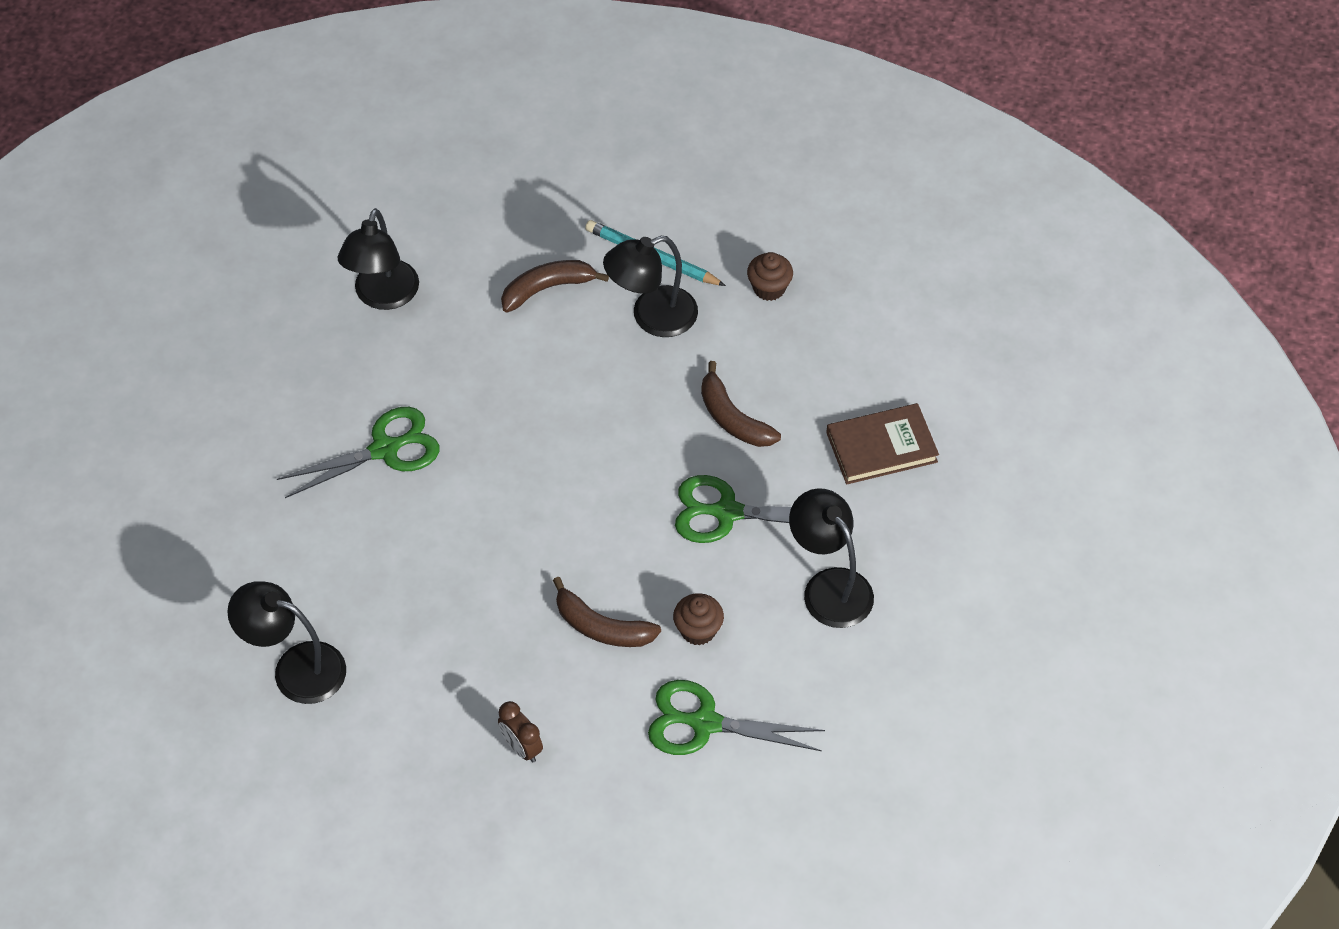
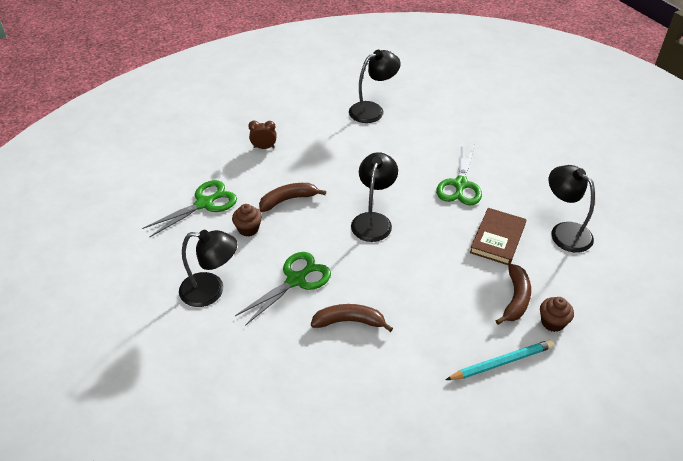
camera: 130 degrees right, 10 degrees down
(652, 317) = (454, 332): black lamp -> black lamp (373, 220)
(769, 288) = (426, 406): brown cupcake -> brown cupcake (552, 322)
(881, 447) = (260, 376): brown book -> brown book (497, 238)

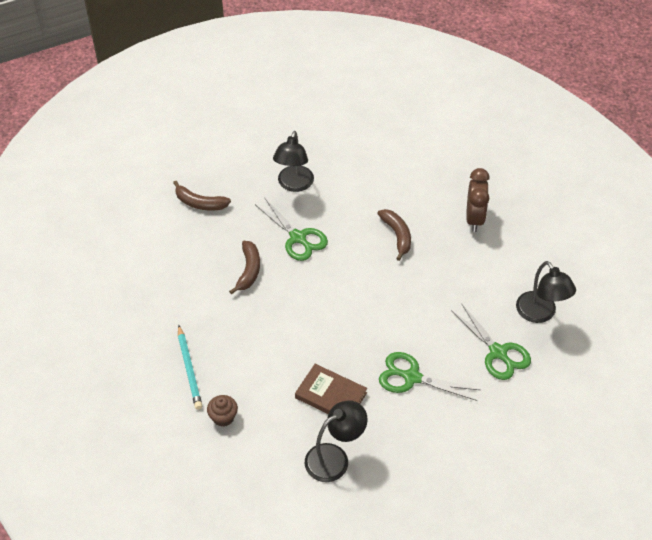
camera: 95 degrees right, 5 degrees up
(204, 203) = (396, 177): green scissors -> green scissors (498, 352)
(248, 229) = (361, 207): brown cupcake -> none
(264, 147) = (474, 219): brown clock -> brown clock, size x1.69
(373, 220) = (364, 298): black lamp -> none
(516, 299) = (254, 394): brown banana -> brown banana (200, 203)

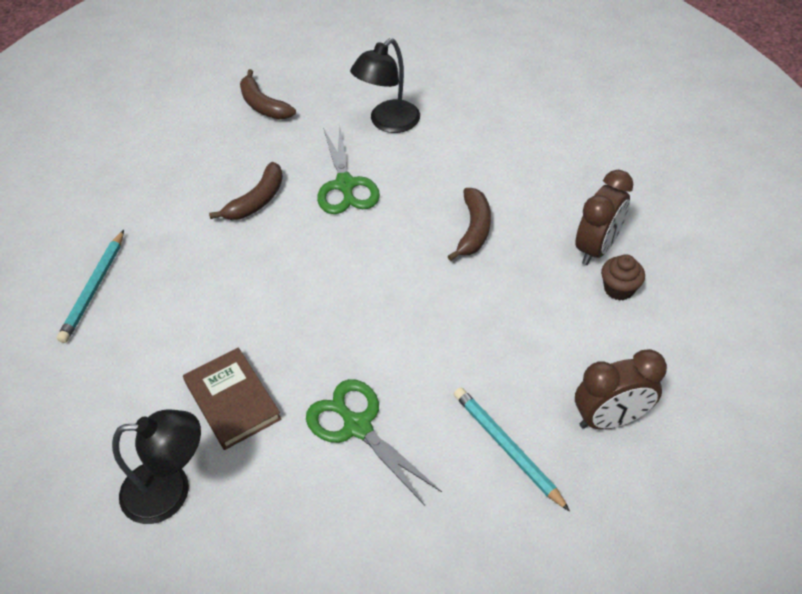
camera: 30 degrees right, 0 degrees up
(223, 417) = (81, 366): brown cupcake -> brown cupcake (618, 289)
(498, 352) = (507, 448): green scissors -> turquoise pencil
(540, 314) = (610, 419): black lamp -> brown clock

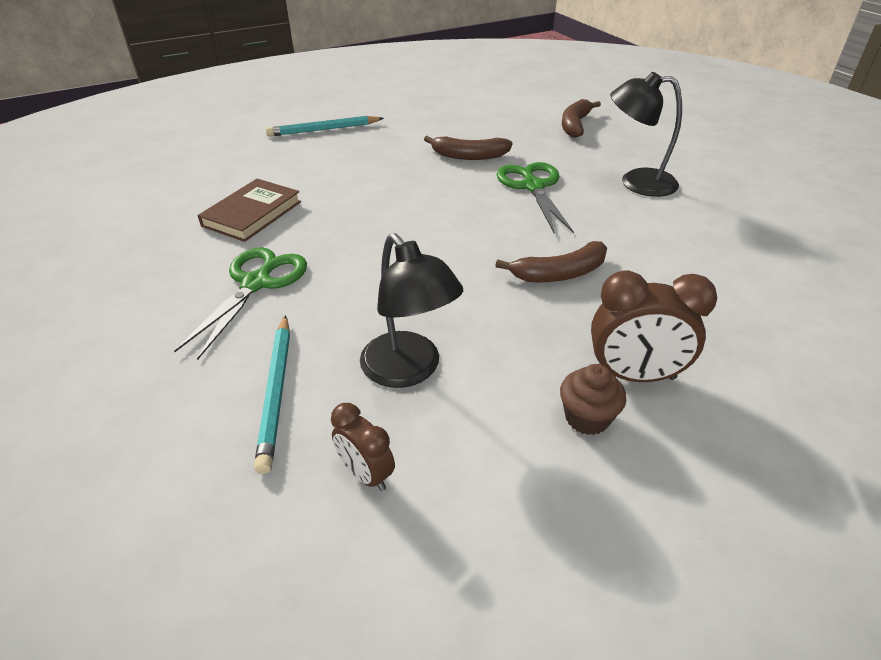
camera: 60 degrees right, 10 degrees down
(170, 490) = (152, 217): black lamp -> black lamp (409, 370)
(345, 185) = (533, 187): green scissors -> green scissors turned 120 degrees clockwise
(507, 448) = (276, 392): turquoise pencil -> turquoise pencil turned 150 degrees clockwise
(610, 419) = (366, 474): brown clock -> brown clock, size x0.59

